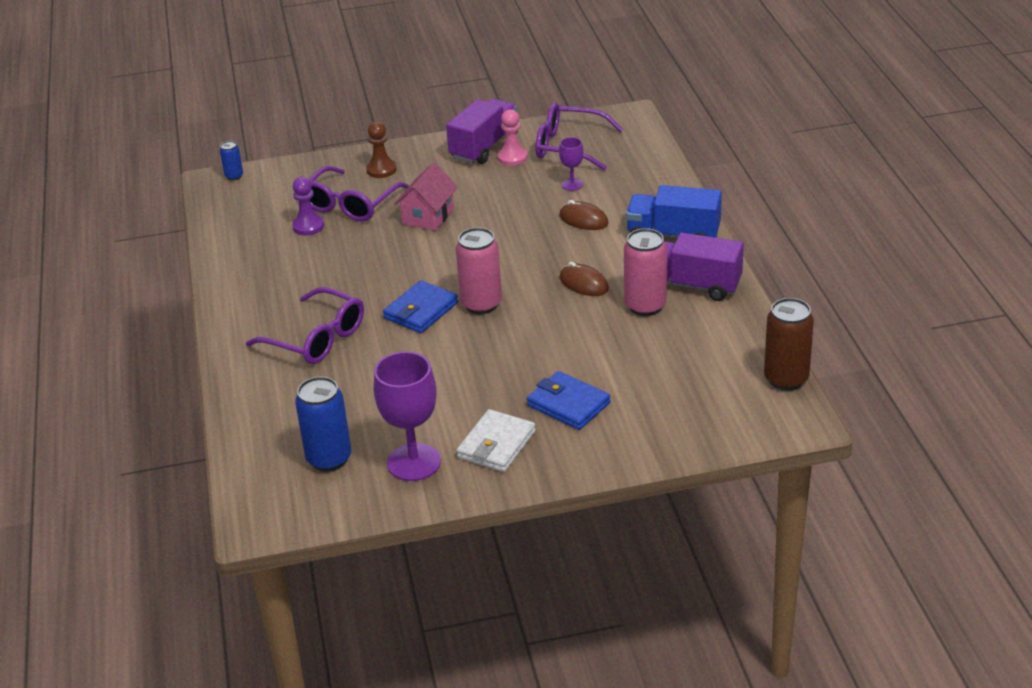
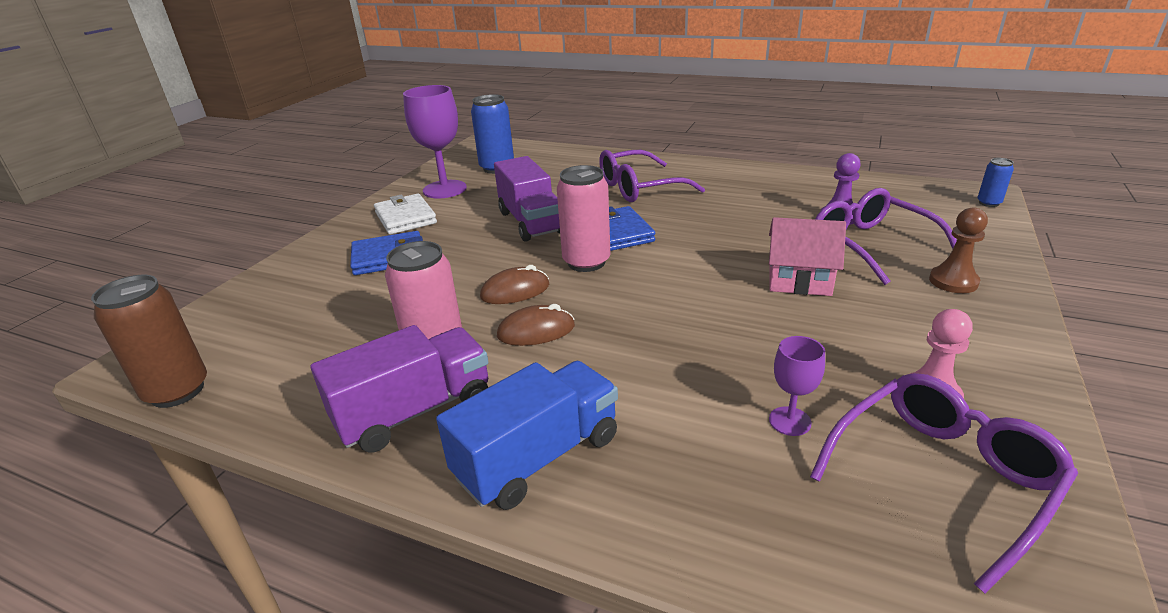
camera: 125 degrees right, 5 degrees down
(428, 216) = (799, 281): pink house -> pink house turned 45 degrees counterclockwise
(484, 147) = (988, 381): purple truck -> purple truck (531, 222)
(583, 220) = (674, 389): brown mouse -> brown mouse (515, 291)

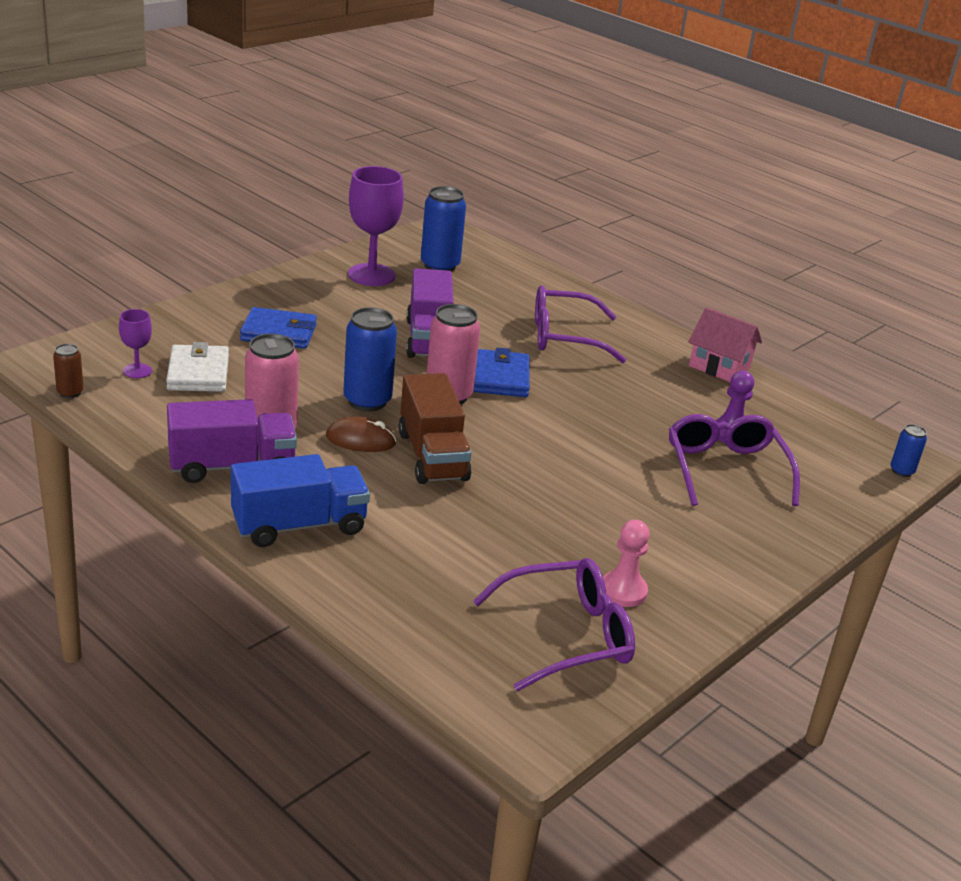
camera: 15 degrees right, 0 degrees up
(177, 391) = (70, 393): brown can -> brown can, size x0.51
(405, 218) = (316, 296): white wallet -> white wallet (198, 373)
(515, 291) = (367, 401): brown mouse -> blue can
(618, 322) = (432, 456): none -> brown truck
(789, 421) = (497, 568): purple goblet -> purple goblet (137, 371)
(799, 281) = (621, 476): pink house -> pink house (719, 367)
(953, 281) = (759, 524): brown pawn -> none

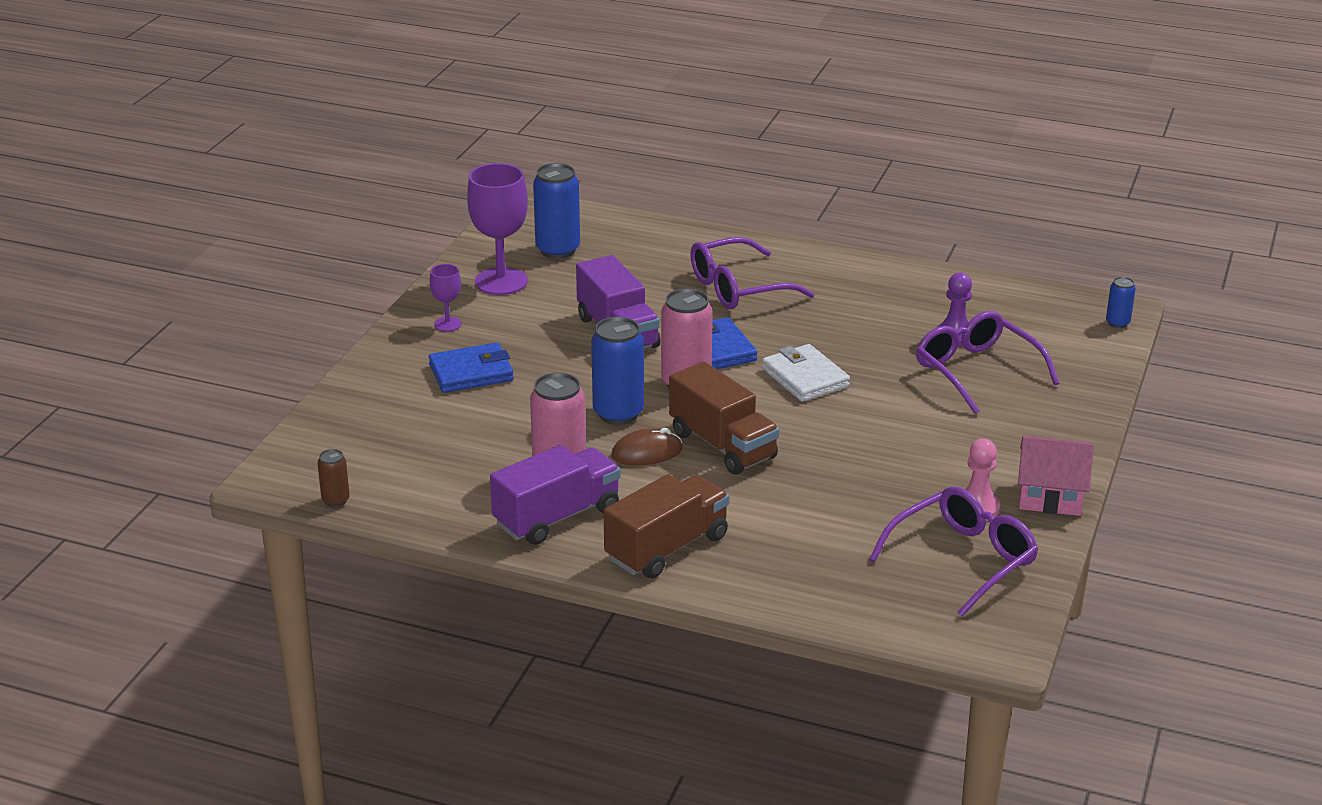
camera: 20 degrees left, 0 degrees up
(137, 371) = (376, 457): purple goblet -> purple goblet (447, 324)
(198, 373) = (436, 439): white wallet -> white wallet (805, 378)
(299, 525) = (667, 548): blue truck -> brown truck
(719, 367) = (898, 273): pink house -> pink house (1050, 497)

